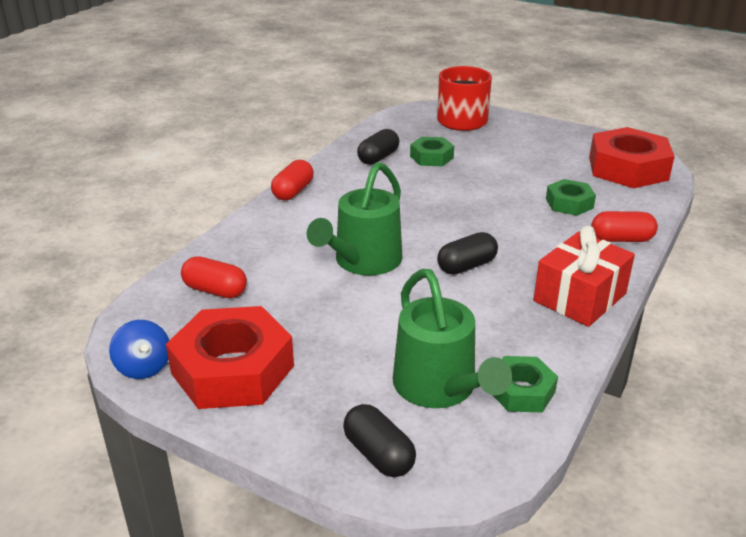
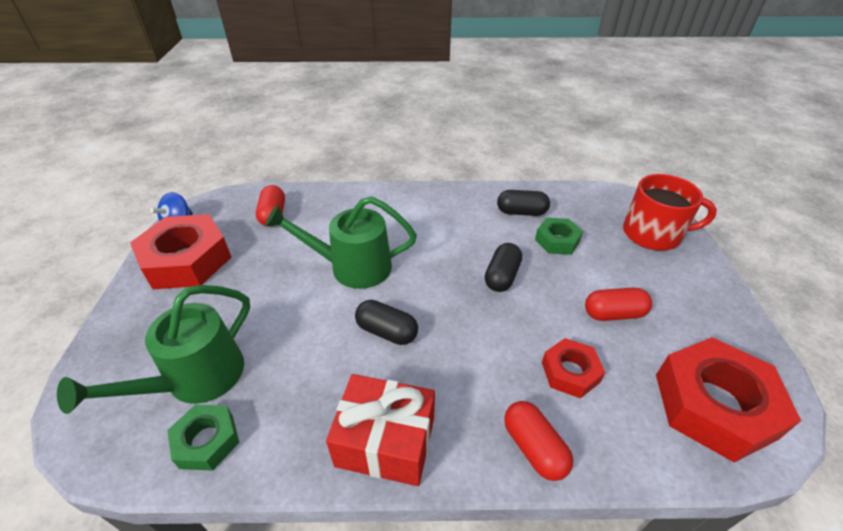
camera: 60 degrees right, 10 degrees up
(293, 191) = (425, 193): red capsule -> red capsule (613, 314)
(378, 454) = (105, 372): black capsule -> black capsule (502, 276)
(569, 203) = (570, 372): green nut -> red nut

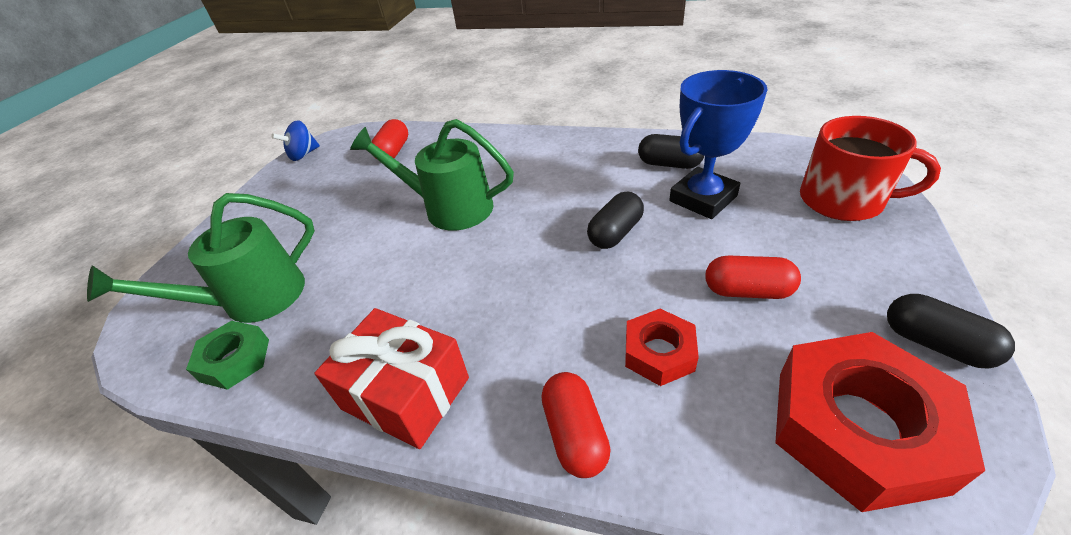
camera: 20 degrees right, 0 degrees up
(186, 260) = (295, 188): red nut -> none
(387, 331) = (457, 277): black capsule -> black capsule (935, 344)
(557, 241) = (703, 199): green nut -> blue trophy

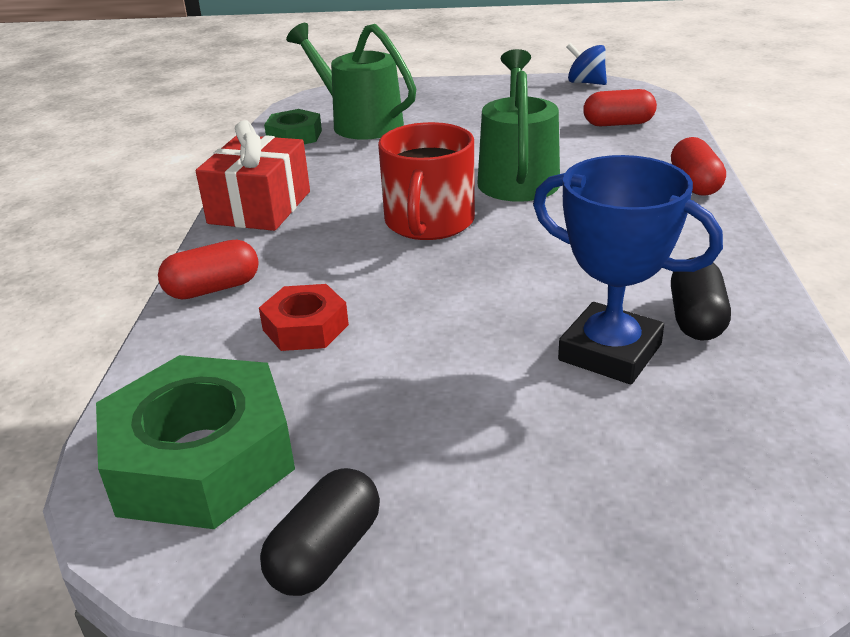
camera: 75 degrees right, 10 degrees down
(615, 233) = (503, 285): black capsule -> none
(747, 291) = (410, 389): red capsule -> red capsule (695, 184)
(843, 200) = (670, 507): red mug -> red mug (429, 222)
(857, 428) = (201, 459): red nut -> green nut

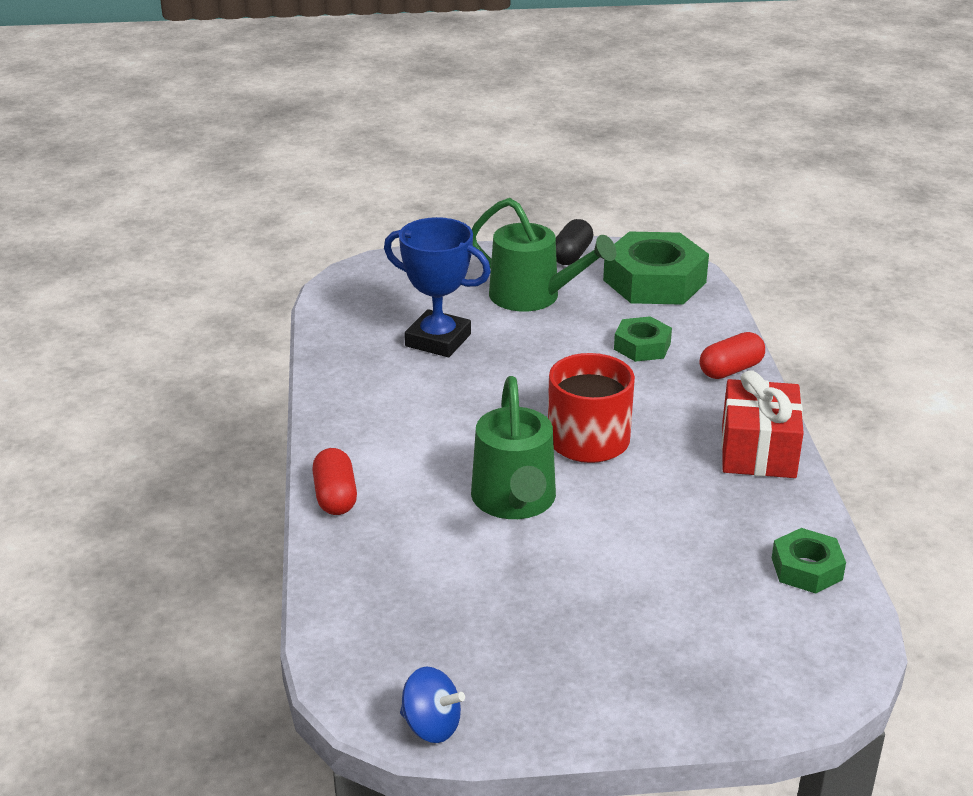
camera: 170 degrees right, 0 degrees up
(305, 327) = (642, 346): red nut -> green nut
(359, 123) = (738, 601): green watering can -> green watering can (534, 297)
(618, 124) = (396, 606): red capsule -> none
(696, 319) = (377, 363): black capsule -> none

